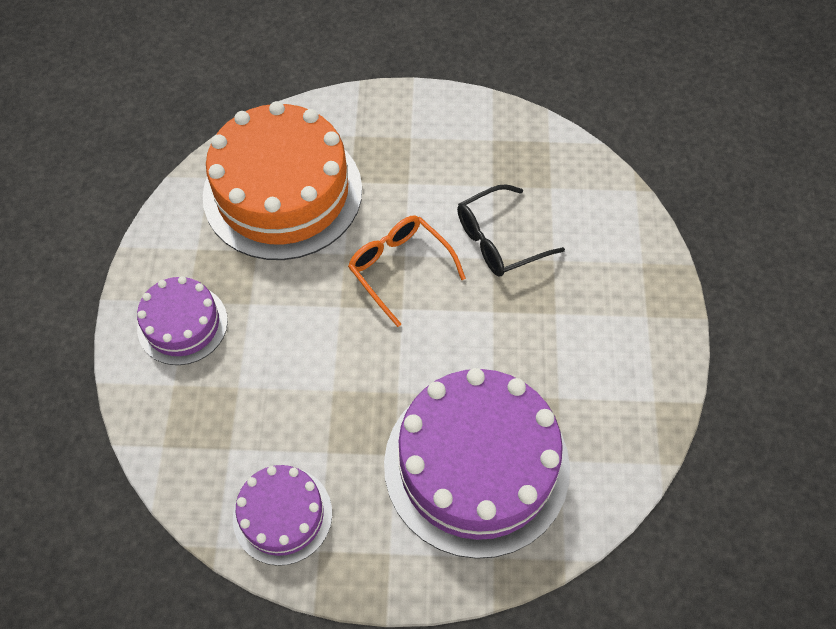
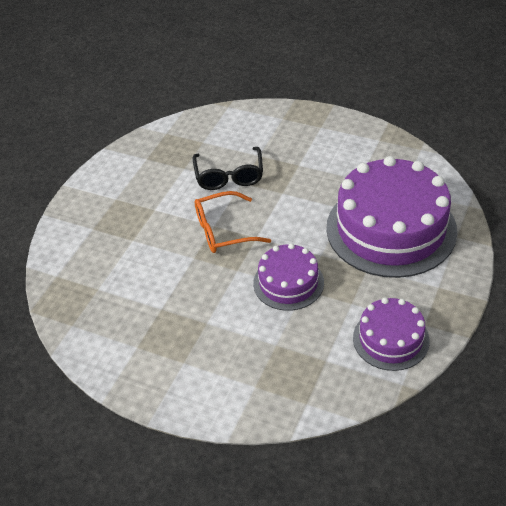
camera: 65 degrees left, 15 degrees down
(182, 324) = (203, 370): purple cake -> purple cake (288, 283)
(282, 192) = (117, 281): orange cake -> none

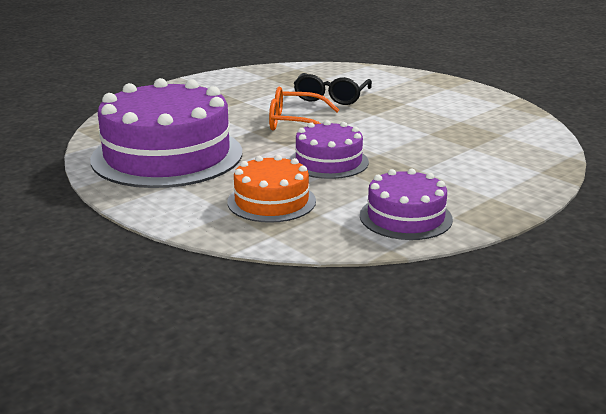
camera: 20 degrees right, 20 degrees down
(277, 358) = (271, 201): none -> orange cake
(391, 229) = (468, 153): purple cake -> purple cake (167, 155)

